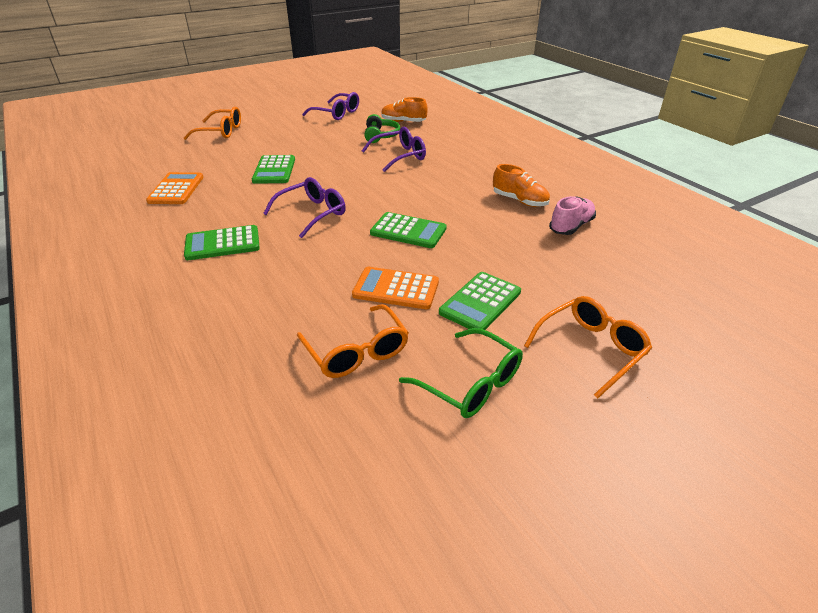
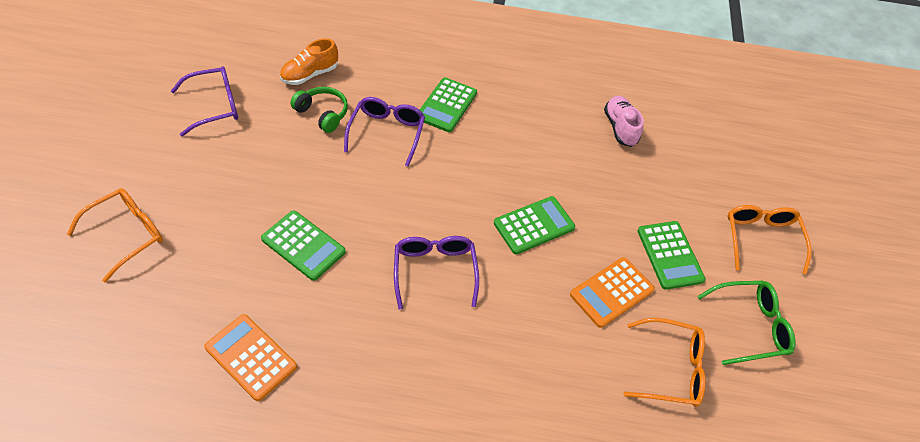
camera: 55 degrees left, 15 degrees up
(222, 244) = (424, 374): green calculator -> green calculator (447, 105)
(519, 201) = (555, 123): orange shoe -> none

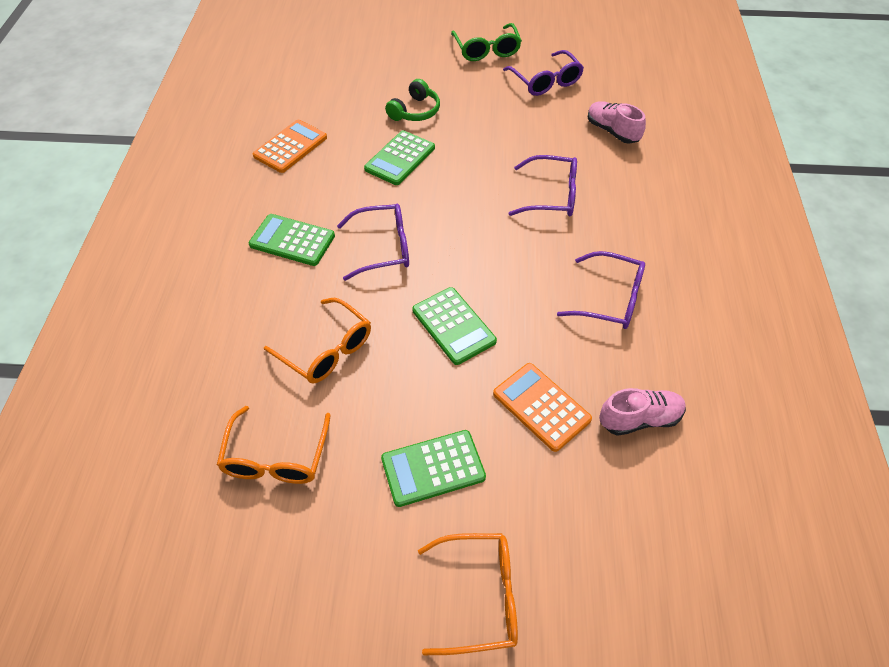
camera: 90 degrees right, 0 degrees up
(126, 235) = (395, 65): orange glasses -> orange glasses (326, 349)
(310, 75) = (612, 131): orange shoe -> pink shoe
(322, 114) = (561, 147): green headphones -> green headphones (415, 111)
(447, 105) = (611, 239): green calculator -> green calculator (292, 240)
(511, 120) = (609, 299): none -> purple glasses
(612, 292) = (372, 401): orange calculator -> orange calculator (541, 407)
(749, 326) = (334, 557): green glasses -> green glasses (486, 50)

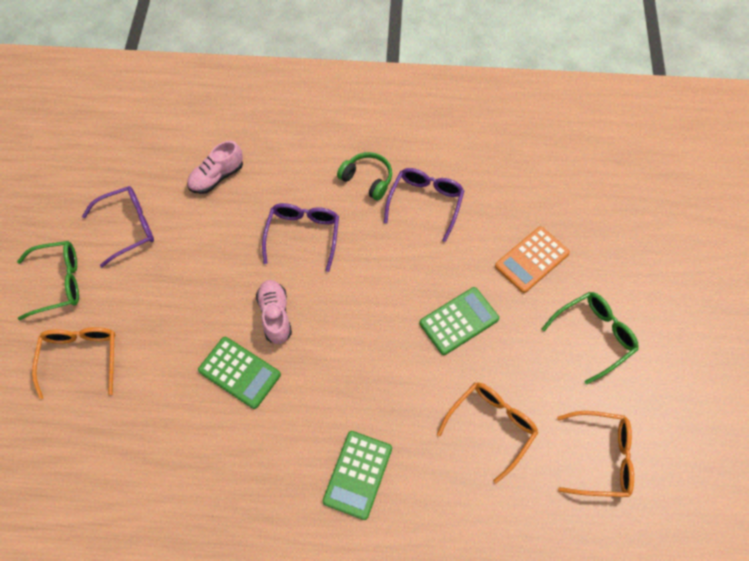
camera: 90 degrees left, 10 degrees up
(290, 147) = (208, 495): orange calculator -> none
(382, 248) = (368, 384): purple glasses -> none
(415, 111) = (161, 359): green headphones -> green headphones (367, 179)
(433, 468) = (593, 336): green calculator -> green glasses
(478, 597) = (682, 307): orange glasses -> orange glasses (81, 358)
(640, 419) = (535, 197): pink shoe -> pink shoe (275, 315)

